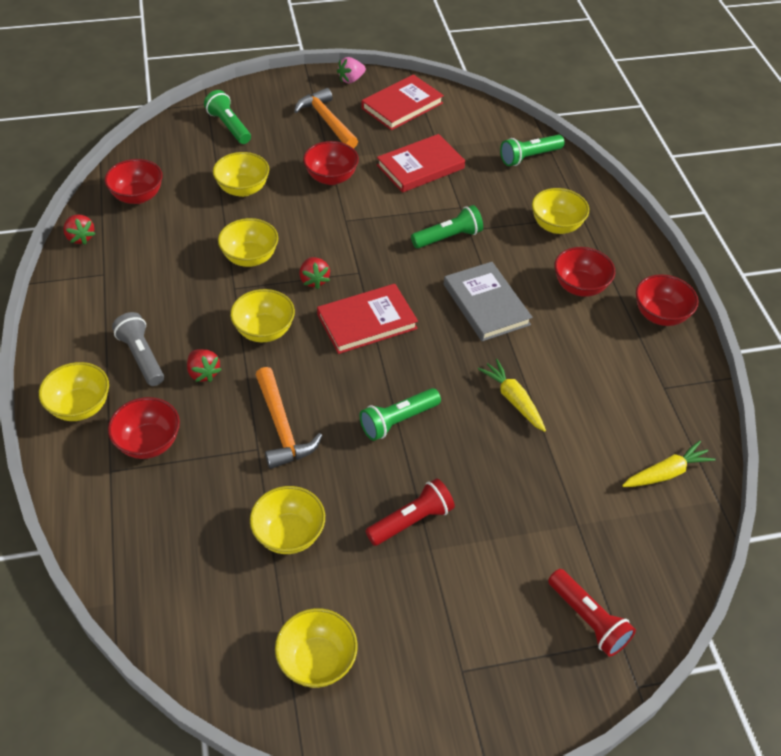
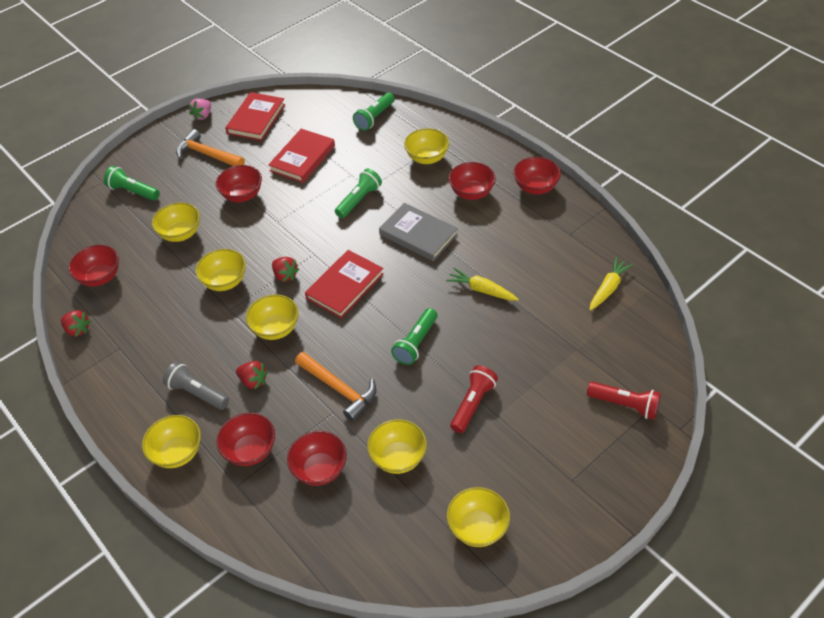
camera: 25 degrees left, 0 degrees up
(201, 501) = (320, 469): none -> red bowl

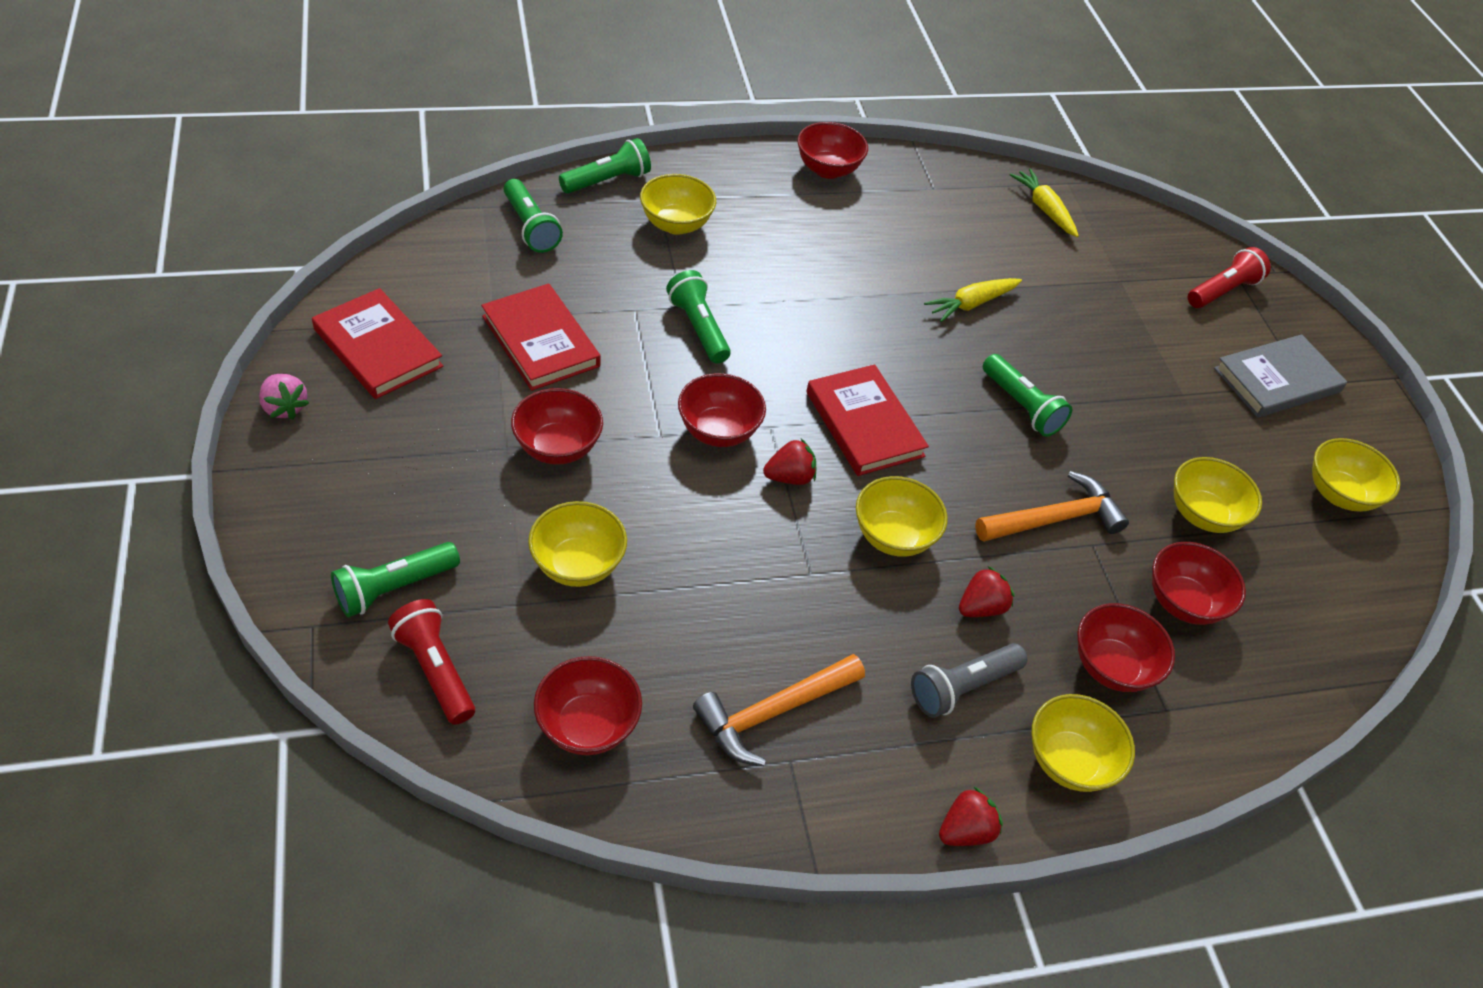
camera: 70 degrees left, 0 degrees up
(78, 330) = (699, 810): red strawberry -> red strawberry (965, 830)
(207, 154) = (403, 446): orange hammer -> orange hammer (773, 712)
(225, 281) = (744, 554): yellow bowl -> none
(418, 234) = (823, 307): grey book -> grey book (1276, 380)
(434, 122) = (607, 181): none -> green flashlight
(471, 193) = (786, 223): red bowl -> red bowl (718, 431)
(473, 404) = (1154, 406): red flashlight -> red flashlight (435, 669)

